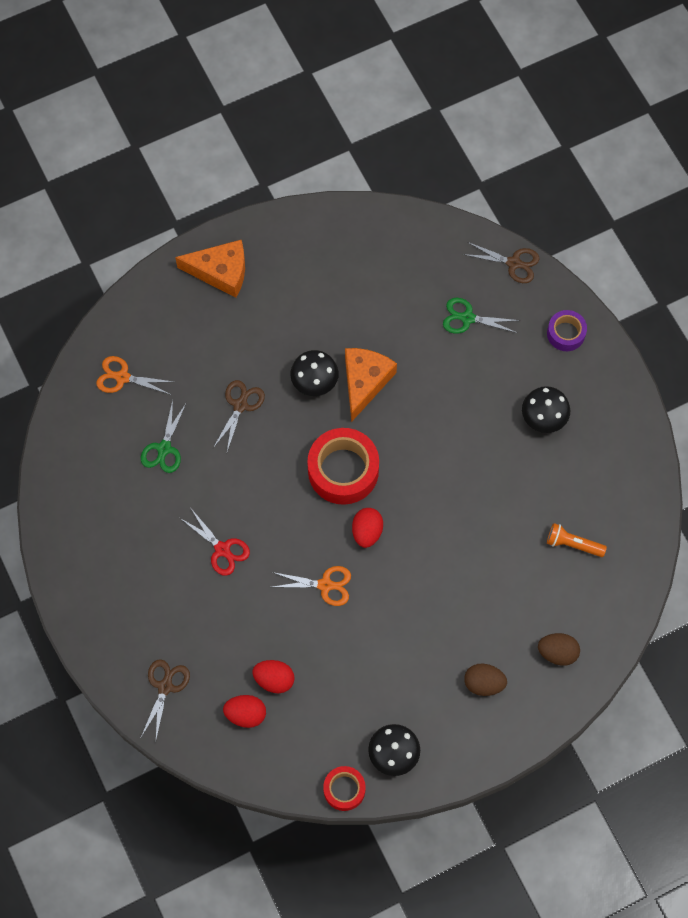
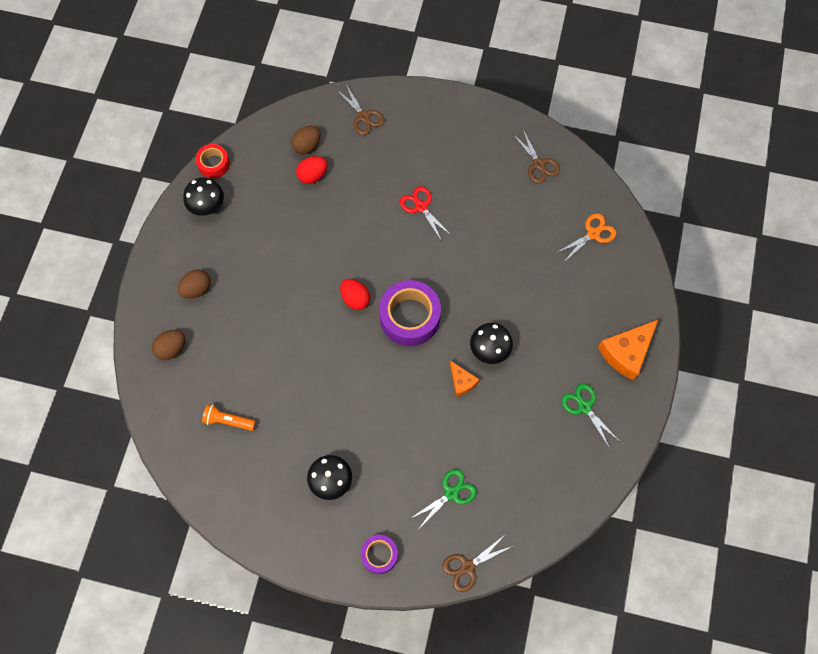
camera: 130 degrees right, 0 degrees up
(164, 448) = (520, 223): green scissors -> green scissors (584, 407)
(222, 549) = (421, 207): red scissors -> red scissors turned 60 degrees clockwise
(240, 405) = (512, 289): brown scissors -> brown scissors (539, 164)
(246, 714) = (307, 146): red egg -> brown egg
(325, 585) = (344, 247): orange scissors -> none
(343, 470) = (410, 317): red tape -> purple tape
(365, 382) = (461, 382): orange cheese -> orange cheese, size x0.56
(573, 544) = (228, 421): orange flashlight -> orange flashlight turned 135 degrees counterclockwise

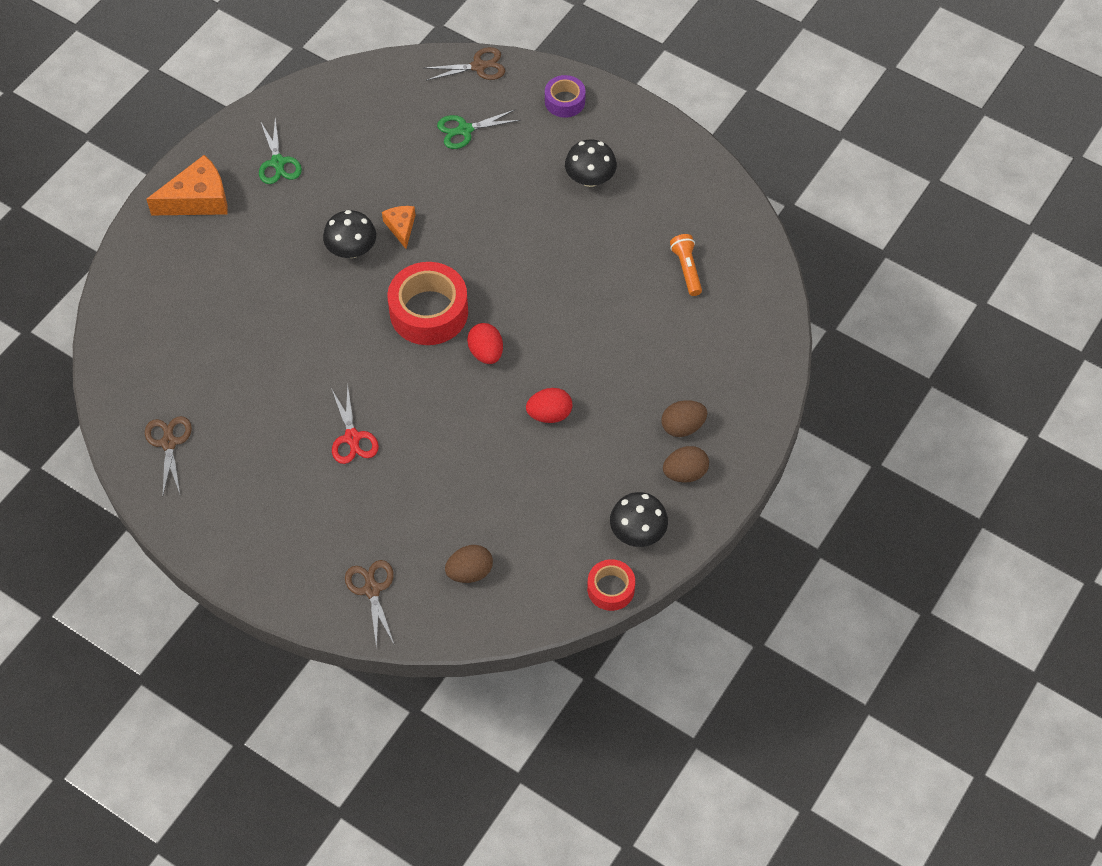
camera: 160 degrees left, 10 degrees down
(172, 348) = (733, 366): brown egg -> brown egg (685, 473)
(228, 421) = (686, 269): orange flashlight -> orange flashlight turned 135 degrees counterclockwise
(312, 175) = (478, 527): red egg -> red egg (549, 414)
(410, 317) = (429, 312): purple tape -> red tape
(593, 234) = (154, 335): orange scissors -> none

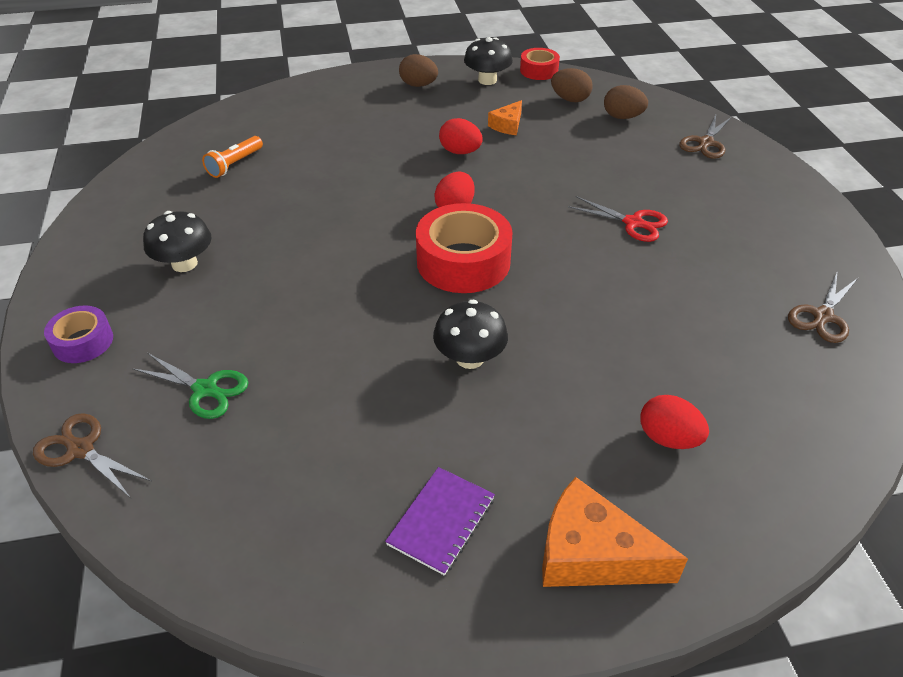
camera: 135 degrees left, 15 degrees down
(205, 283) = (668, 438): none -> red egg
(278, 162) = (441, 521): green scissors -> purple notebook
(352, 438) = (633, 223): red scissors -> red scissors turned 90 degrees clockwise
(401, 227) = (397, 344): orange cheese -> orange cheese (507, 125)
(682, 427) = (384, 101): brown egg -> brown egg (570, 99)

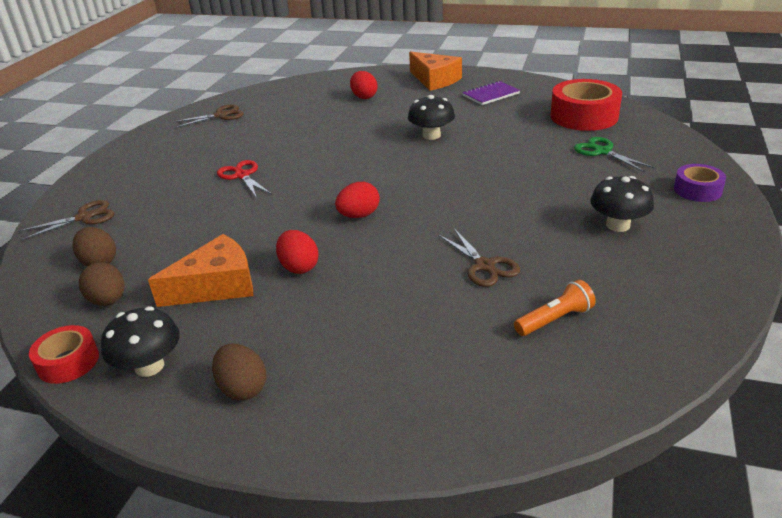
camera: 150 degrees left, 10 degrees down
(81, 450) = (680, 142): brown scissors -> brown scissors (484, 266)
(463, 261) = (389, 179): red tape -> red tape (584, 116)
(507, 125) = (216, 286): orange cheese -> orange cheese, size x1.79

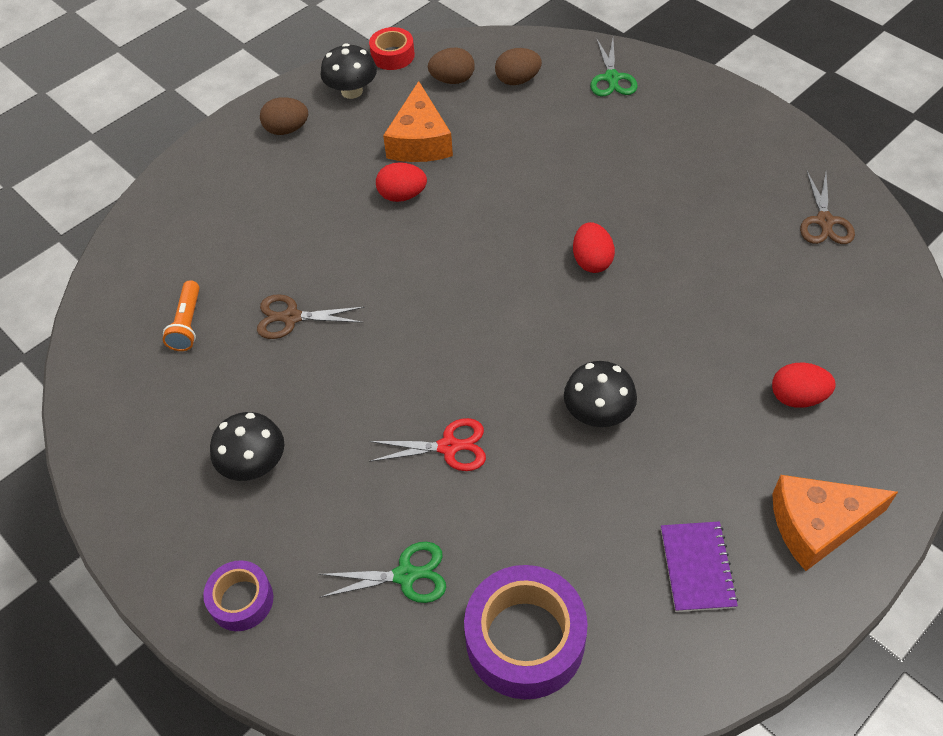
camera: 120 degrees right, 20 degrees up
(84, 217) = (612, 78): brown scissors -> green scissors
(242, 175) = (618, 201): red scissors -> red scissors (448, 447)
(359, 215) = (454, 264): red egg -> red egg (592, 261)
(584, 116) = (525, 639): red tape -> purple tape

